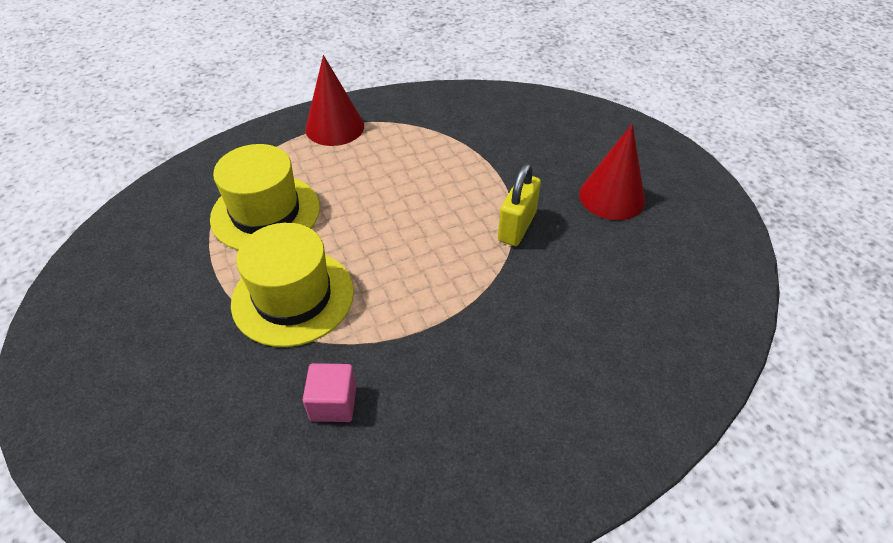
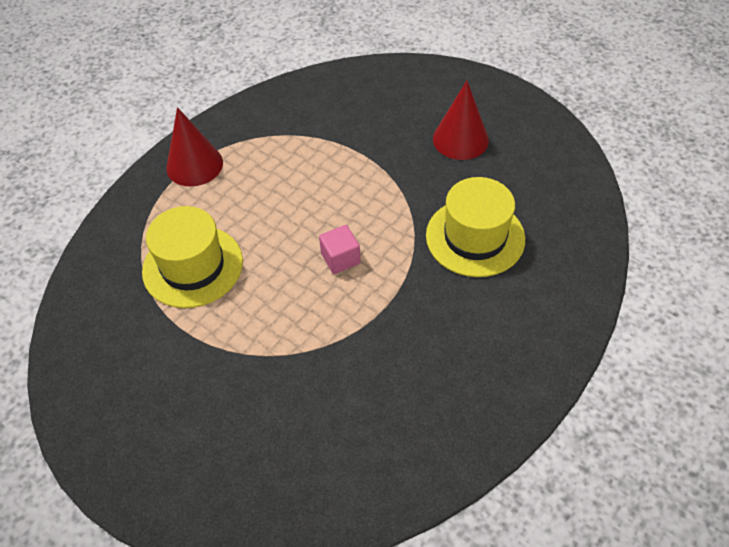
camera: 25 degrees left, 5 degrees up
(293, 297) = (270, 324): yellow hat -> yellow hat (475, 237)
(333, 403) = (359, 386): pink cube -> pink cube (340, 258)
(517, 227) = (405, 194): yellow padlock -> none

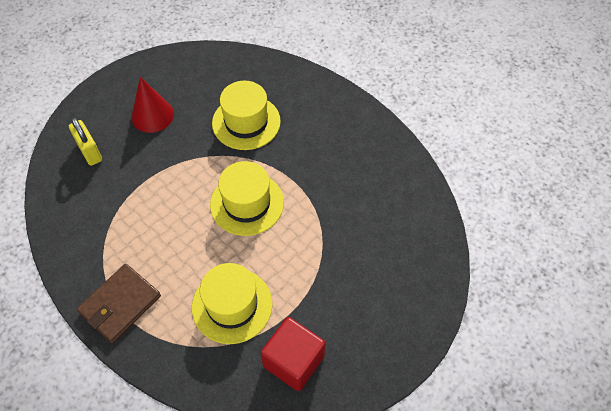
camera: 85 degrees left, 5 degrees up
(116, 341) = (293, 361): none -> red cube
(194, 165) = (120, 304): red cone -> brown wallet
(340, 258) = (247, 203): pink cube -> yellow hat
(392, 96) = (89, 152): none -> yellow padlock

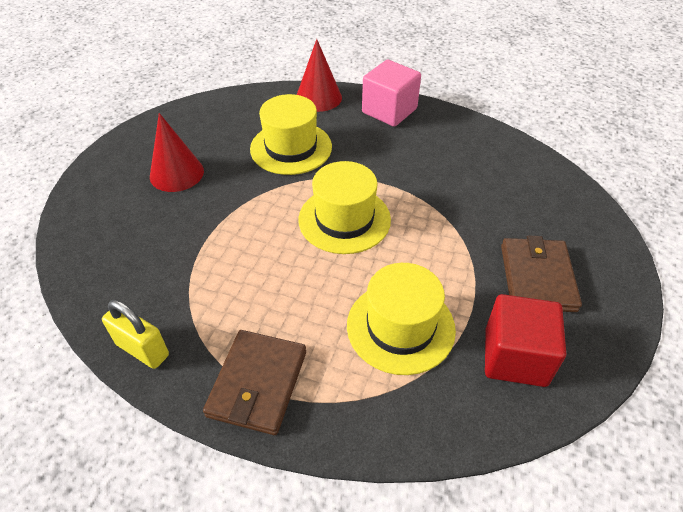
camera: 25 degrees left, 10 degrees down
(89, 152) = (116, 232): yellow padlock -> yellow padlock (142, 350)
(296, 79) = (318, 97): none -> red cone
(345, 113) = (389, 111): none -> pink cube
(354, 310) = (537, 277): none -> brown wallet

